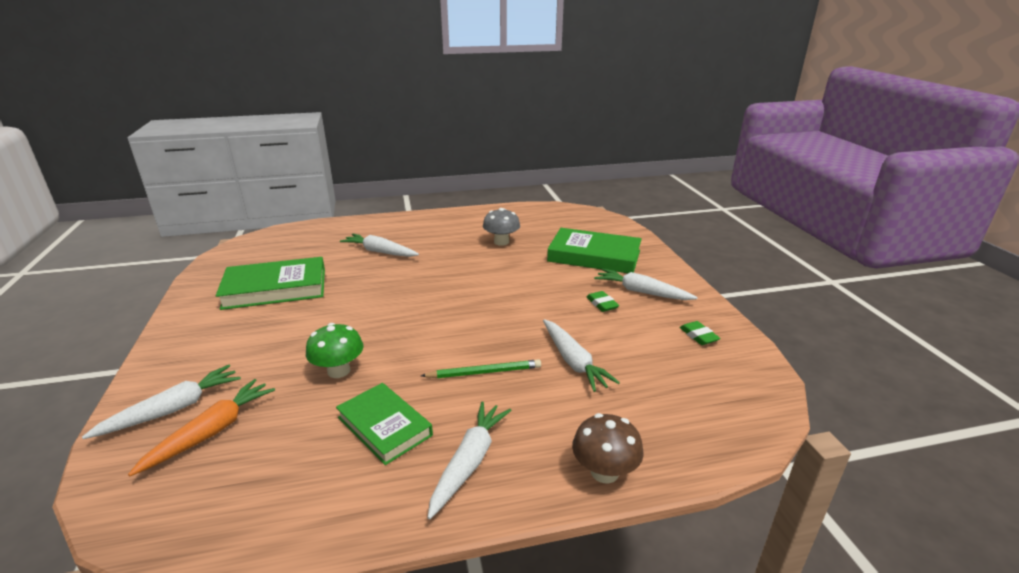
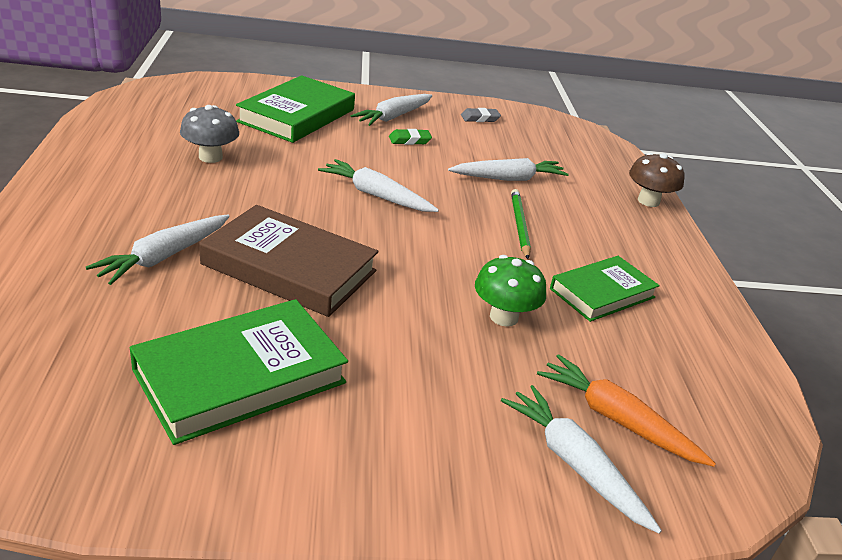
camera: 85 degrees left, 5 degrees up
(275, 288) = (240, 376): green book -> green book turned 60 degrees clockwise
(380, 285) = (289, 268): none -> brown book
(469, 462) = (645, 254): white carrot -> white carrot (376, 195)
(698, 336) = (480, 118): green eraser -> grey eraser

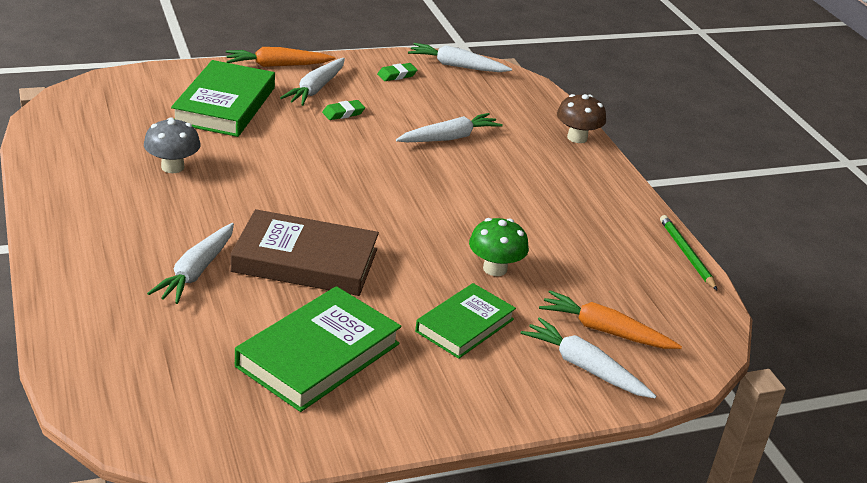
camera: 15 degrees left, 0 degrees up
(367, 93) = (277, 65): none -> orange carrot
(376, 195) = (342, 178): white carrot -> white carrot (457, 66)
(480, 118) = (397, 75): grey eraser -> green eraser
(519, 225) = (476, 183): green pencil -> green pencil (686, 254)
(602, 293) = (564, 233): green book -> green book (464, 325)

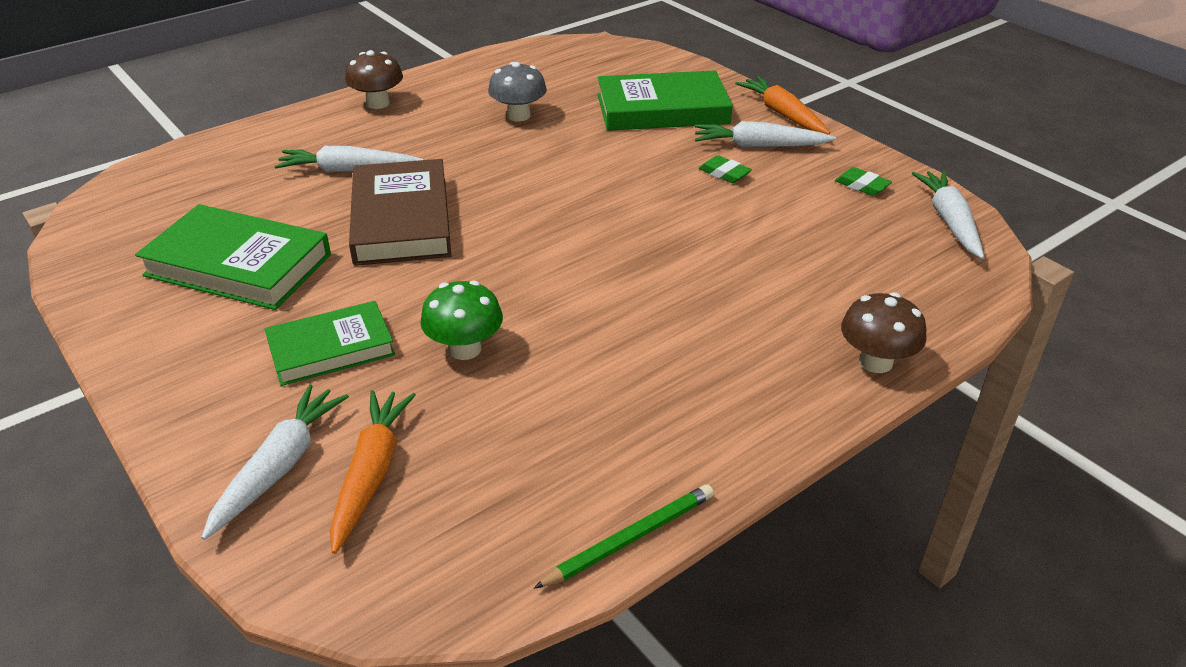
camera: 75 degrees right, 5 degrees up
(71, 231) = (378, 103): none -> brown mushroom
(449, 138) = (748, 254): white carrot -> none
(464, 325) = (331, 348): green book -> green book turned 45 degrees counterclockwise

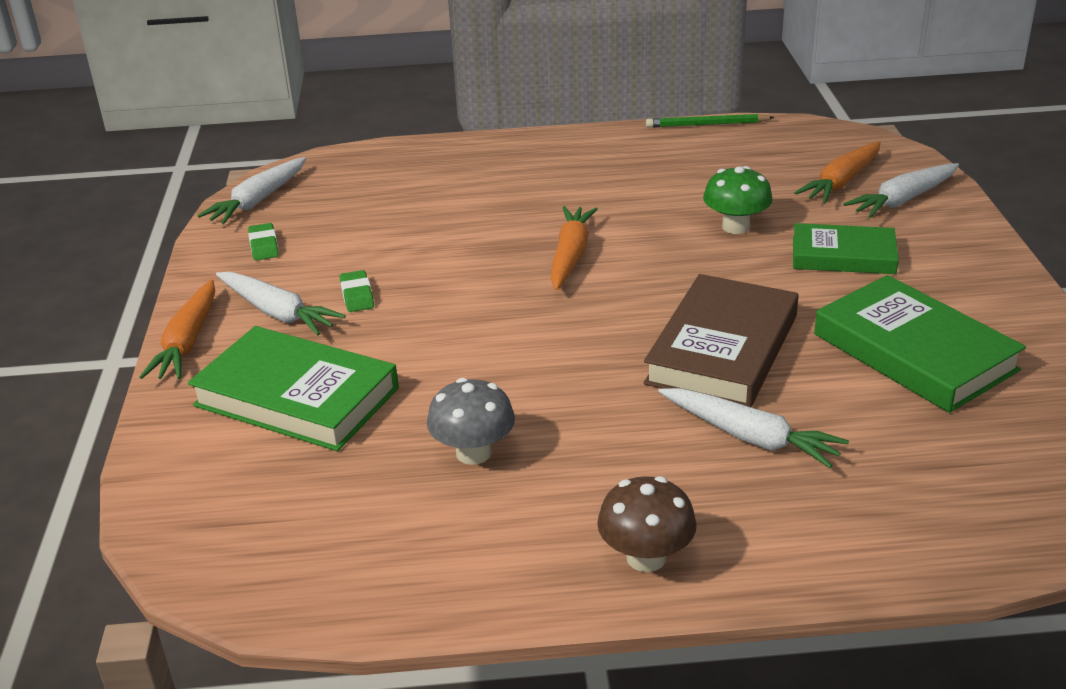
camera: 145 degrees left, 5 degrees down
(599, 260) = (570, 256): none -> orange carrot
(875, 362) = (466, 147): brown mushroom -> none

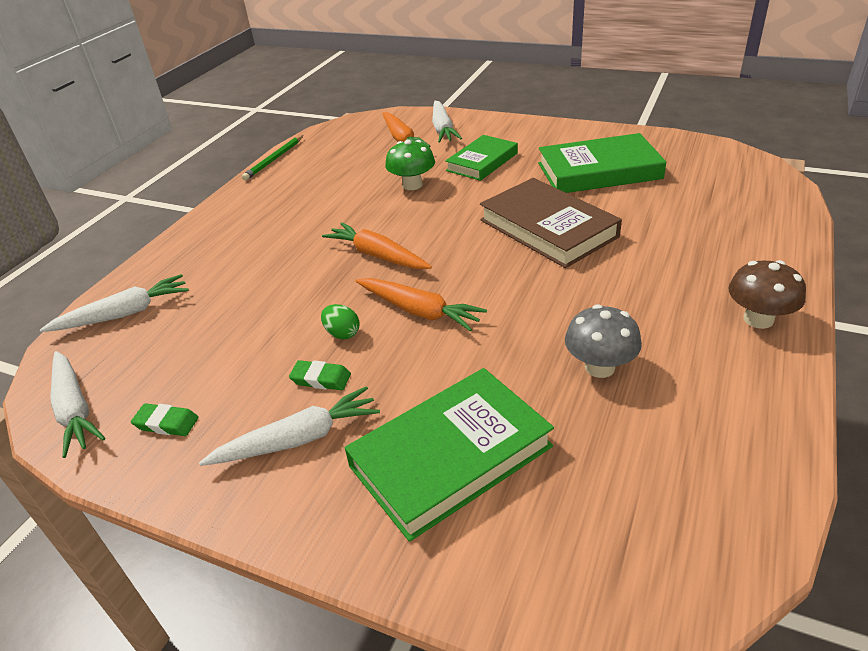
camera: 60 degrees left, 5 degrees up
(187, 342) = (286, 523): orange carrot -> orange carrot (419, 311)
(427, 283) = (342, 333): none -> green egg
(750, 437) = (649, 245): white carrot -> white carrot (124, 314)

